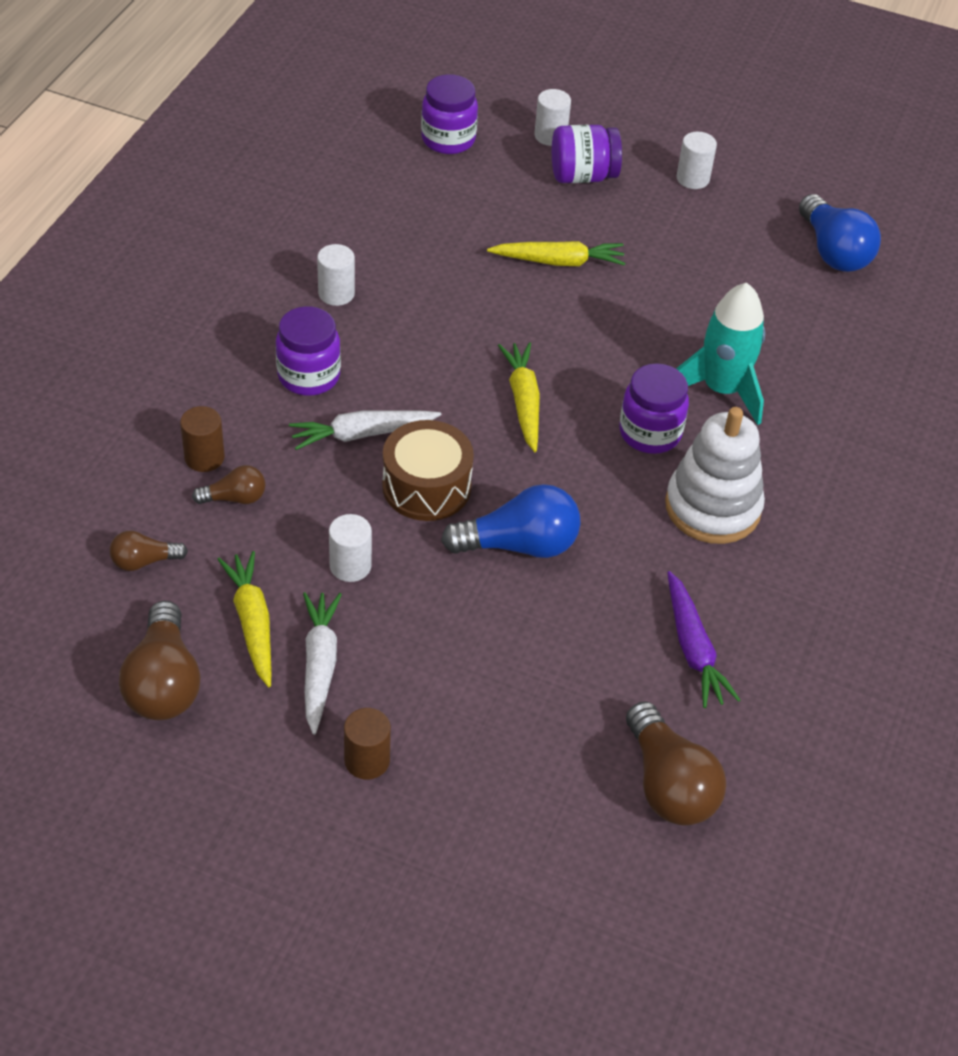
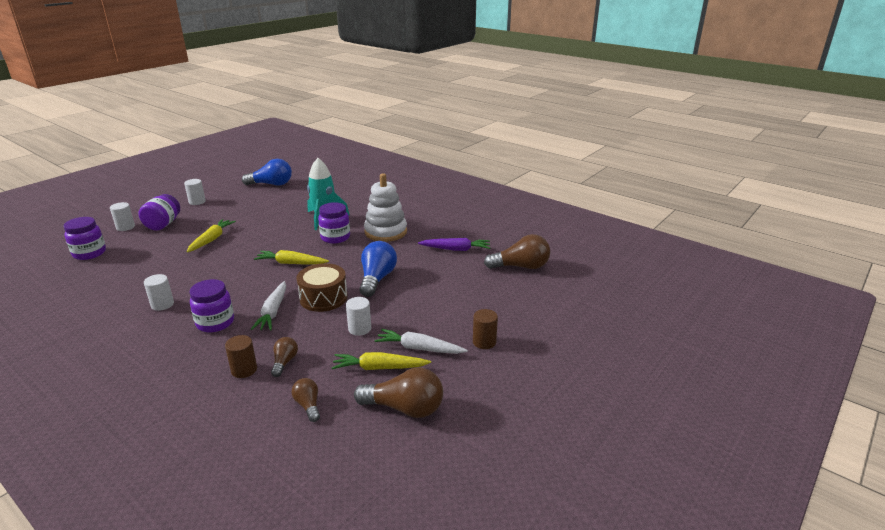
camera: 70 degrees left, 20 degrees down
(144, 561) = (308, 405): brown light bulb -> brown light bulb turned 150 degrees clockwise

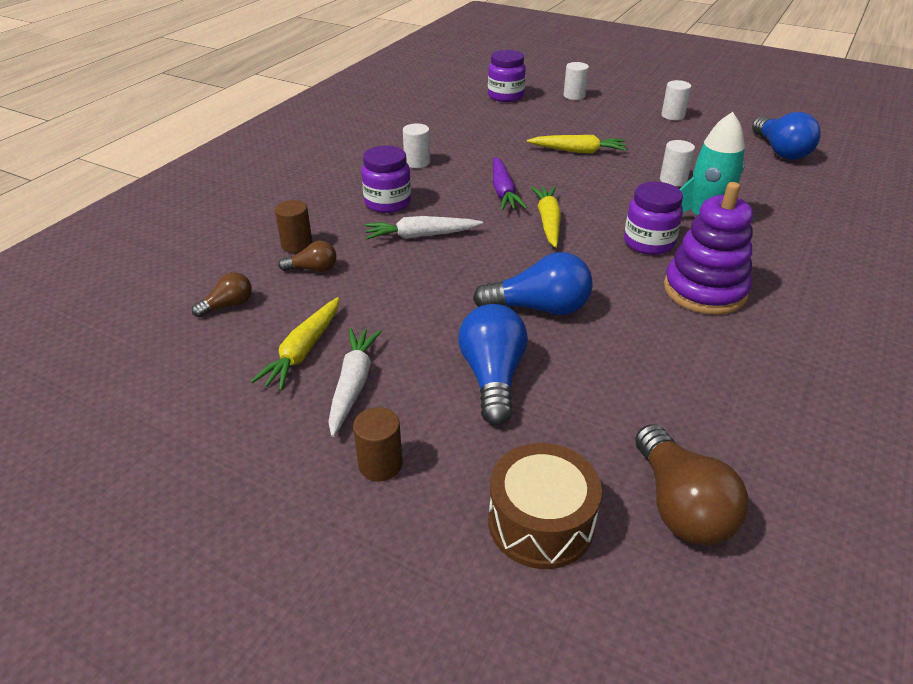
camera: 80 degrees right, 10 degrees up
(163, 224) = (596, 113): purple jar -> none
(323, 298) = (466, 268): brown drum -> brown drum (540, 522)
(359, 329) = (395, 316): white cylinder -> white cylinder (673, 180)
(379, 368) = (303, 351): yellow carrot -> yellow carrot turned 150 degrees counterclockwise
(385, 232) = (704, 290): white stacking toy -> purple stacking toy
(404, 408) = (213, 390): brown light bulb -> none
(429, 301) = (492, 377): none -> blue light bulb
(456, 249) = (696, 390): purple carrot -> purple carrot (503, 192)

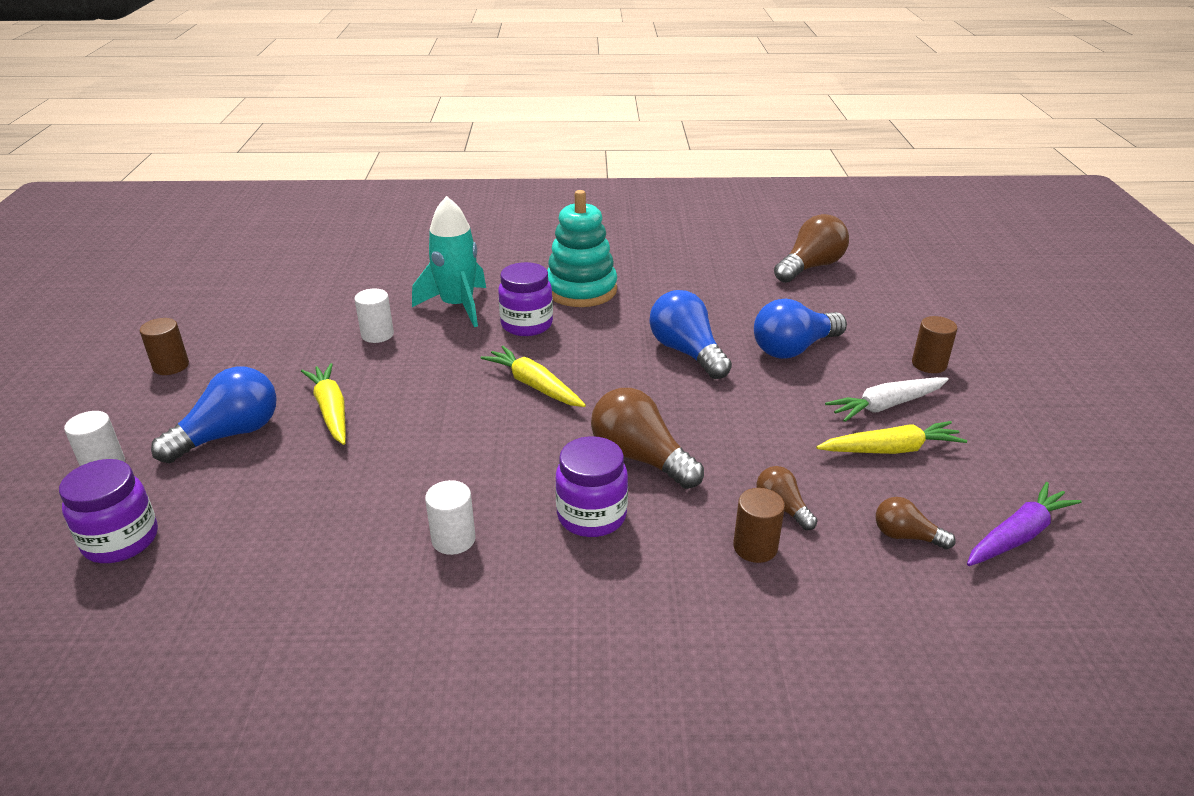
camera: 120 degrees left, 5 degrees down
(421, 236) = (640, 458): white carrot -> brown light bulb
(503, 192) = (488, 434): purple carrot -> purple carrot (1017, 535)
(540, 522) = (882, 301): brown drum -> none
(548, 222) = (534, 385): yellow carrot -> yellow carrot turned 75 degrees clockwise
(673, 116) = (171, 366): white cylinder -> brown cylinder
(704, 290) = (581, 290): purple stacking toy -> turquoise stacking toy
(780, 151) = (261, 289): blue light bulb -> blue light bulb (229, 435)

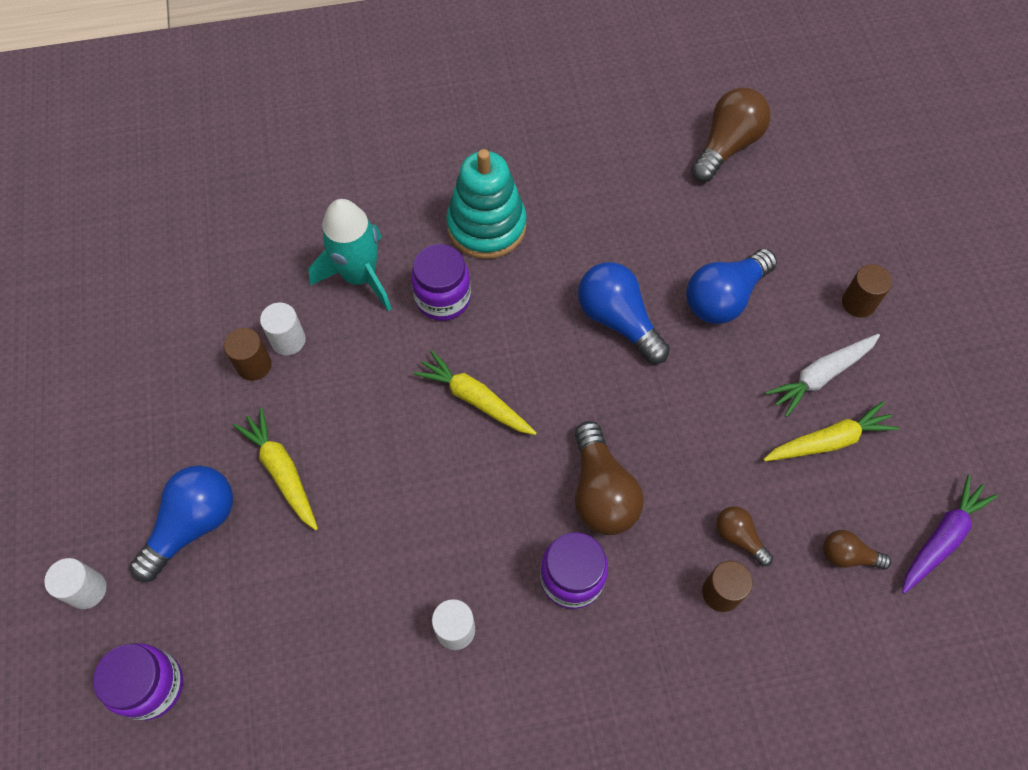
camera: 10 degrees left, 30 degrees up
(171, 366) = (86, 428): brown cylinder -> brown cylinder (254, 365)
(640, 458) = (601, 491): brown light bulb -> brown light bulb turned 135 degrees counterclockwise

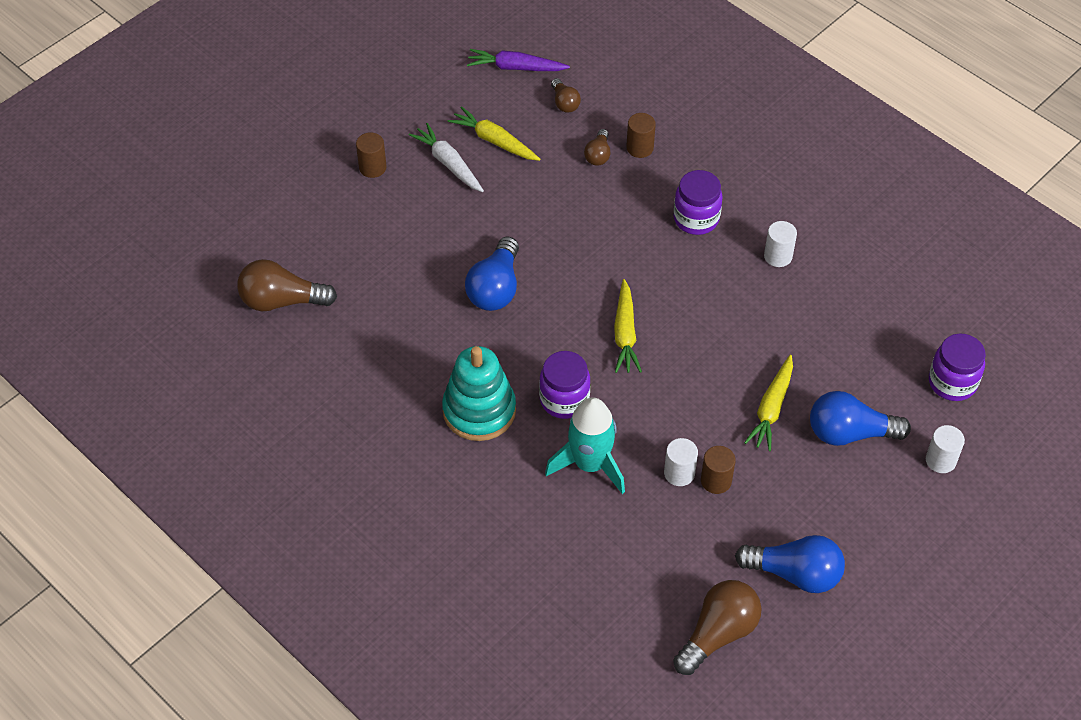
camera: 125 degrees left, 10 degrees down
(601, 491) = (629, 233): brown light bulb -> brown light bulb (718, 634)
(724, 297) = (427, 239): blue light bulb -> blue light bulb (794, 573)
(821, 376) = (448, 163): white carrot -> white carrot turned 150 degrees counterclockwise

